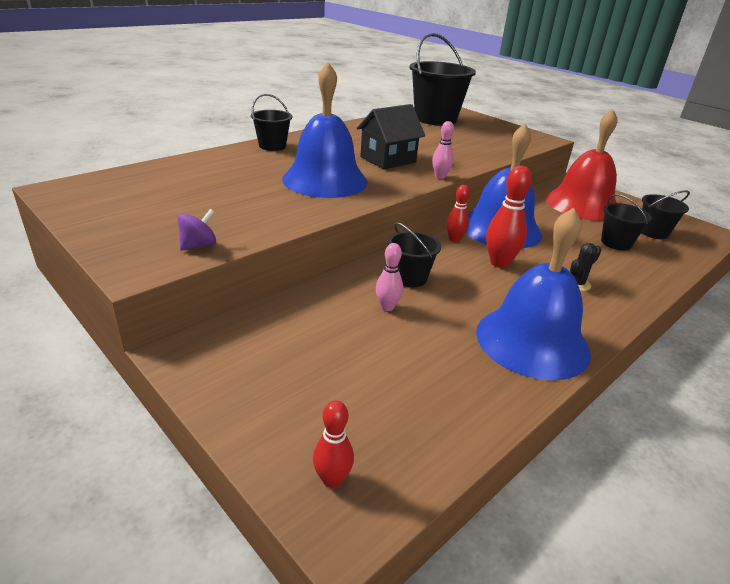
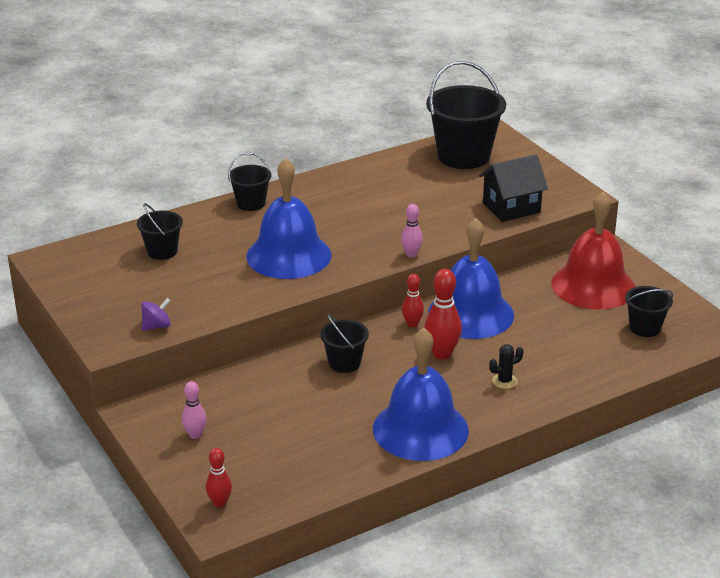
camera: 15 degrees right, 0 degrees up
(387, 307) = (310, 389): pink bowling pin -> pink bowling pin (195, 435)
(388, 159) = (367, 227): black house -> black house (511, 208)
(616, 243) = (587, 338): black bucket -> black bucket (162, 251)

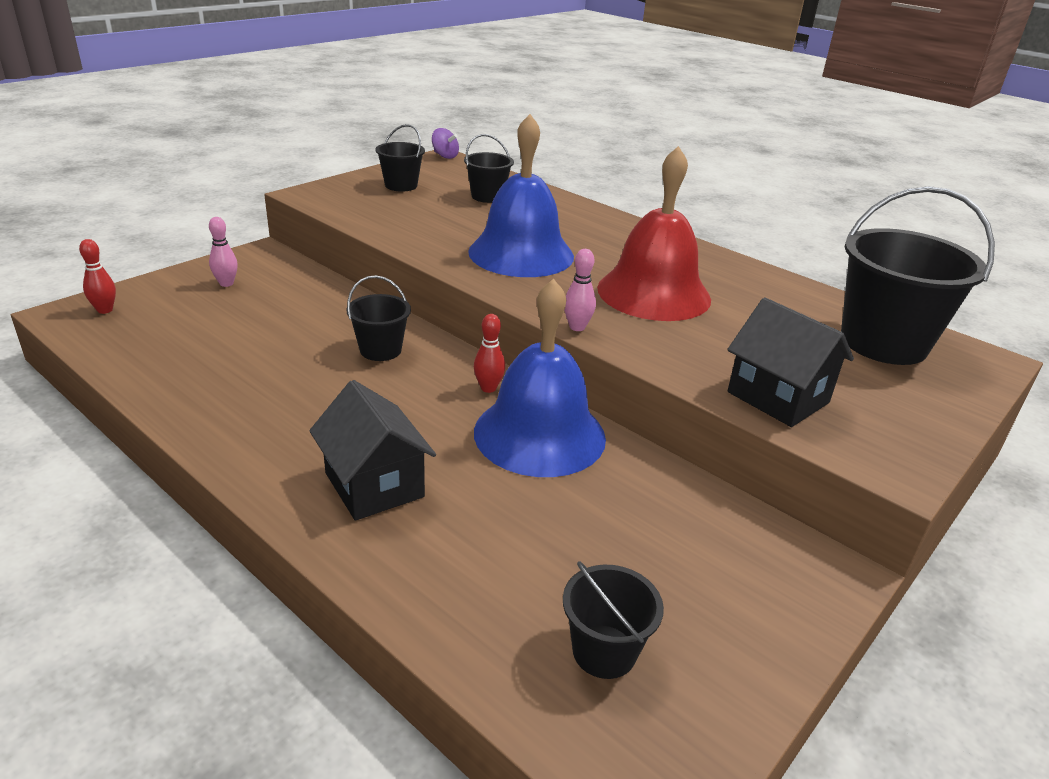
camera: 70 degrees right, 0 degrees up
(156, 326) = (348, 208): purple spinning top -> purple spinning top (445, 156)
(251, 203) = (616, 224): black bucket -> black bucket (401, 185)
(420, 429) = (243, 421): blue bell -> none
(441, 353) = (427, 419): red bowling pin -> none
(504, 381) = (374, 485): black cactus -> black house
(593, 285) = (703, 561): red bell -> red bell (653, 293)

